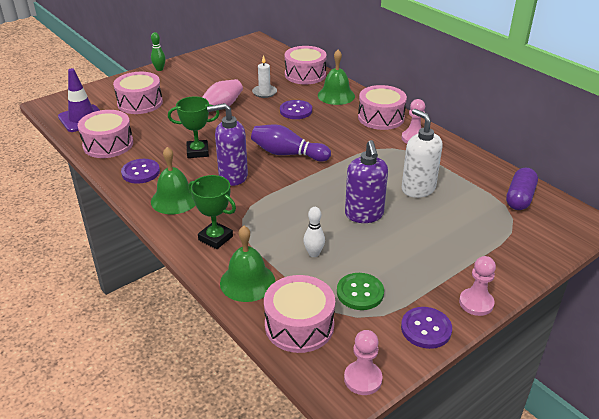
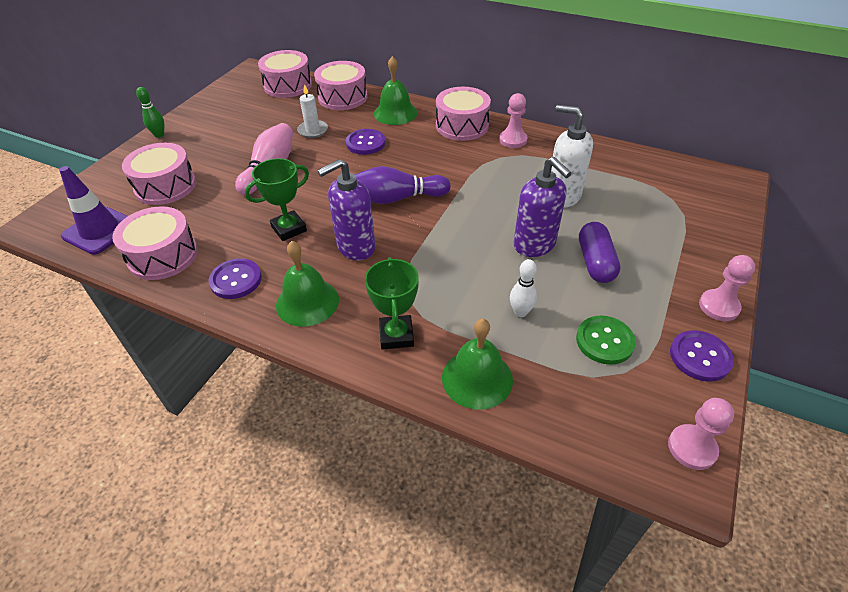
camera: 25 degrees left, 10 degrees up
(215, 238) = (396, 335): green trophy -> green trophy turned 75 degrees clockwise
(299, 325) = (576, 410): pink drum -> pink drum (288, 85)
(519, 198) = (660, 174): purple capsule -> purple capsule (595, 262)

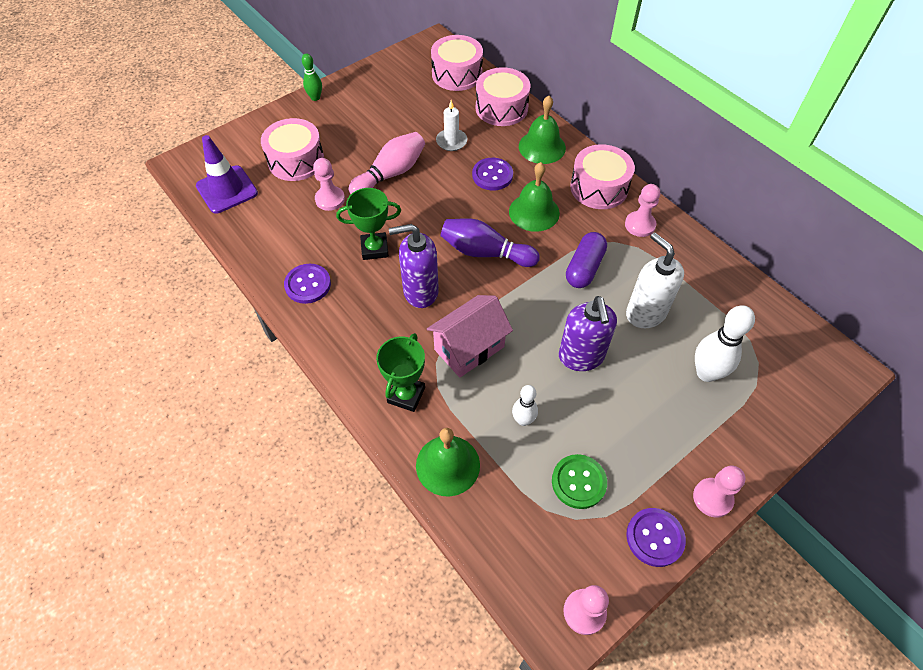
camera: 25 degrees right, 10 degrees up
(163, 255) = (263, 236): pink drum -> none
(219, 205) = (330, 199): none -> pink pawn
(307, 302) = (352, 331): green bell -> green bell (534, 212)
(431, 274) = (469, 348): none -> pink house
(595, 262) = (626, 400): purple capsule -> purple capsule (584, 268)
(641, 220) = (706, 373): none -> white bowling pin

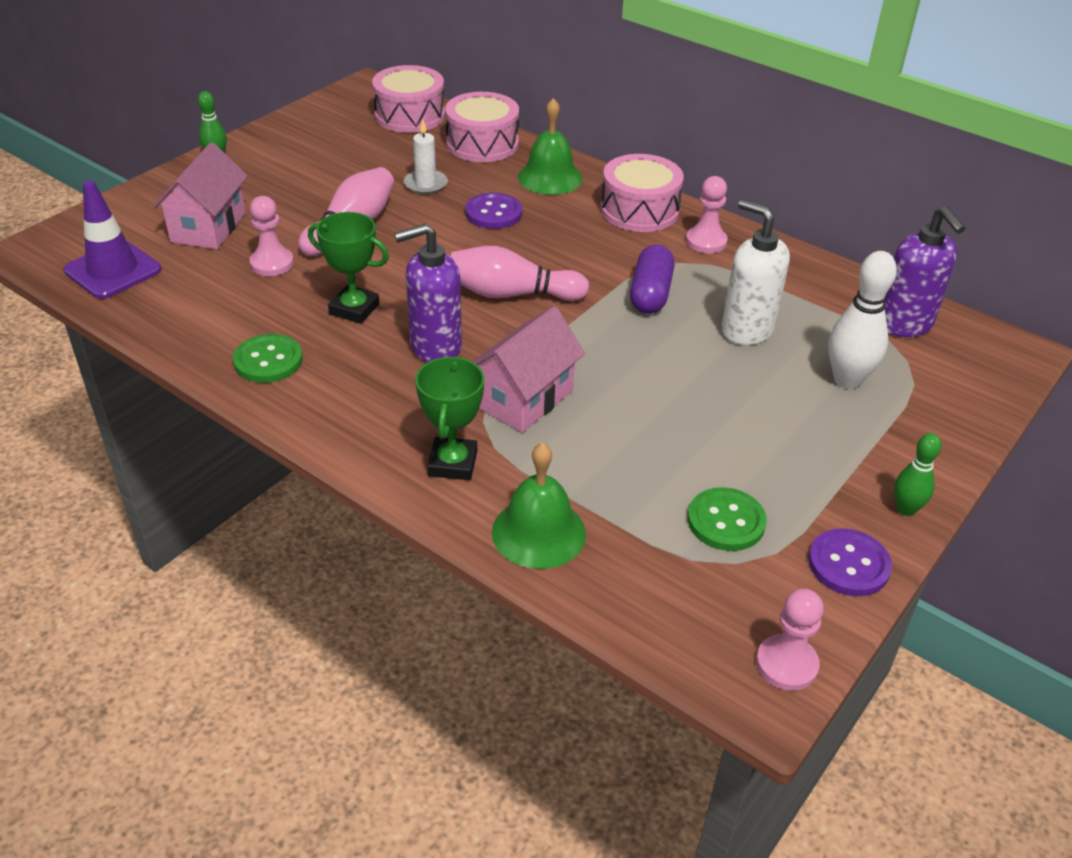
camera: 15 degrees left, 15 degrees down
(296, 160) = (208, 227): pink drum -> pink house
(308, 284) = (268, 360): purple button -> green button
(374, 249) = (354, 309): green trophy -> green trophy turned 45 degrees clockwise
(485, 252) = (511, 294): purple bowling pin -> pink bowling pin
(523, 420) = (626, 466): white bowling pin -> none
(534, 212) = (563, 244): green bell -> none
(581, 357) = (680, 386): purple soap dispenser -> purple soap dispenser (904, 324)
(712, 498) = (906, 509): pink pawn -> green bowling pin

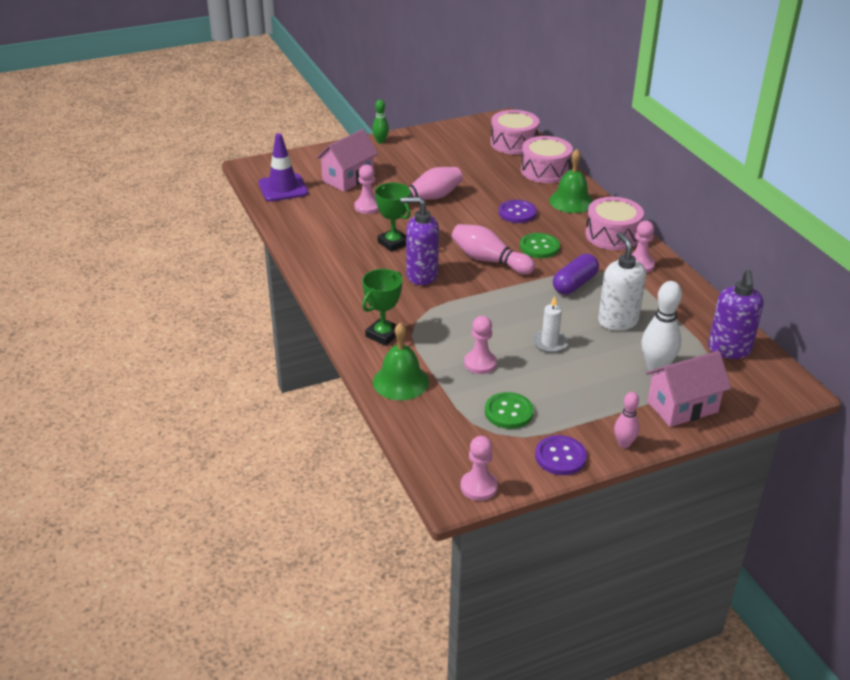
camera: 30 degrees right, 5 degrees down
(268, 360) = (328, 256): green button -> green button (539, 247)
(425, 184) = (489, 186): white candle -> white candle (549, 343)
(525, 399) = (449, 316): pink house -> pink house (682, 407)
(626, 458) = (480, 363): none -> pink pawn
(906, 509) = (624, 444): green bowling pin -> pink bowling pin

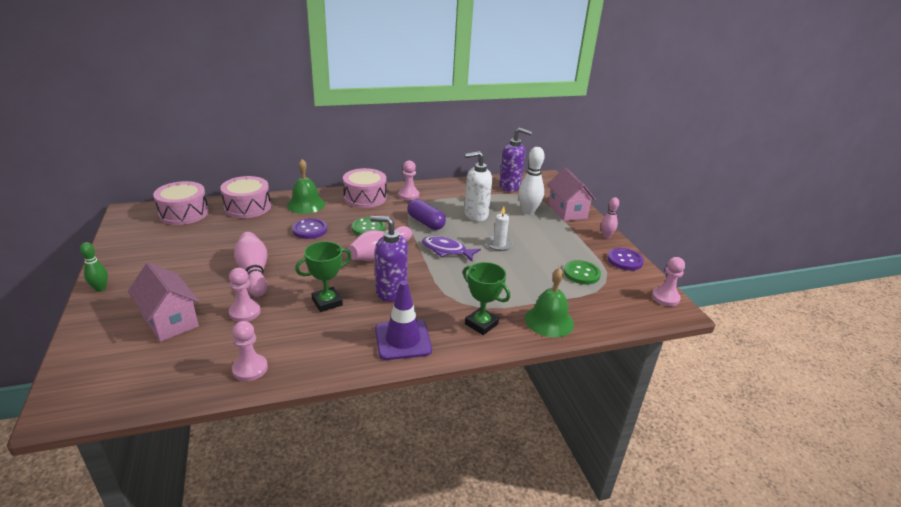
camera: 85 degrees left, 5 degrees down
(283, 188) = (150, 378): purple traffic cone -> purple traffic cone (403, 340)
(421, 275) = (391, 291): purple soap dispenser -> purple soap dispenser turned 90 degrees clockwise
(480, 363) = (524, 278): pink pawn -> pink pawn (250, 369)
(516, 304) = (446, 250): none -> purple fish

